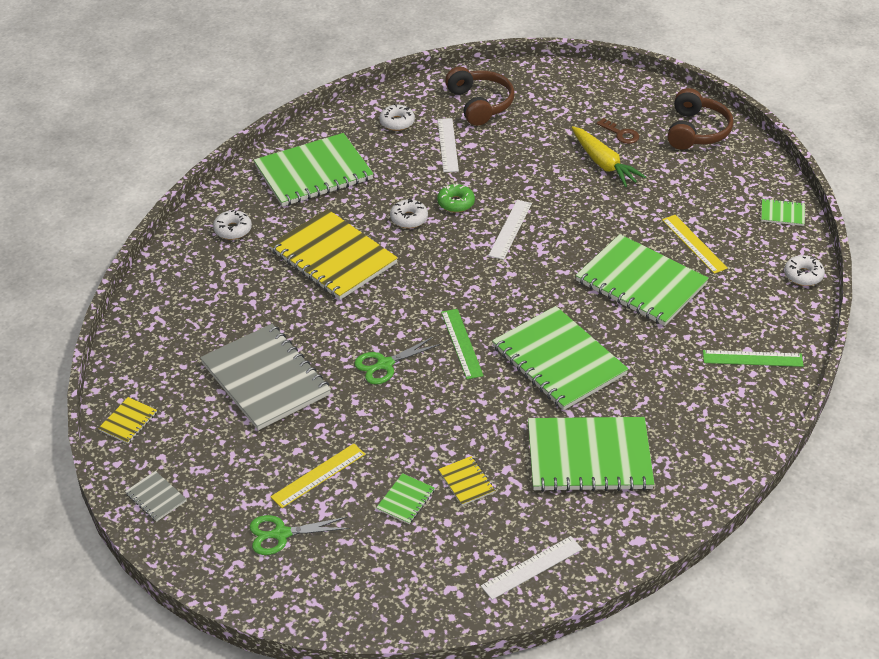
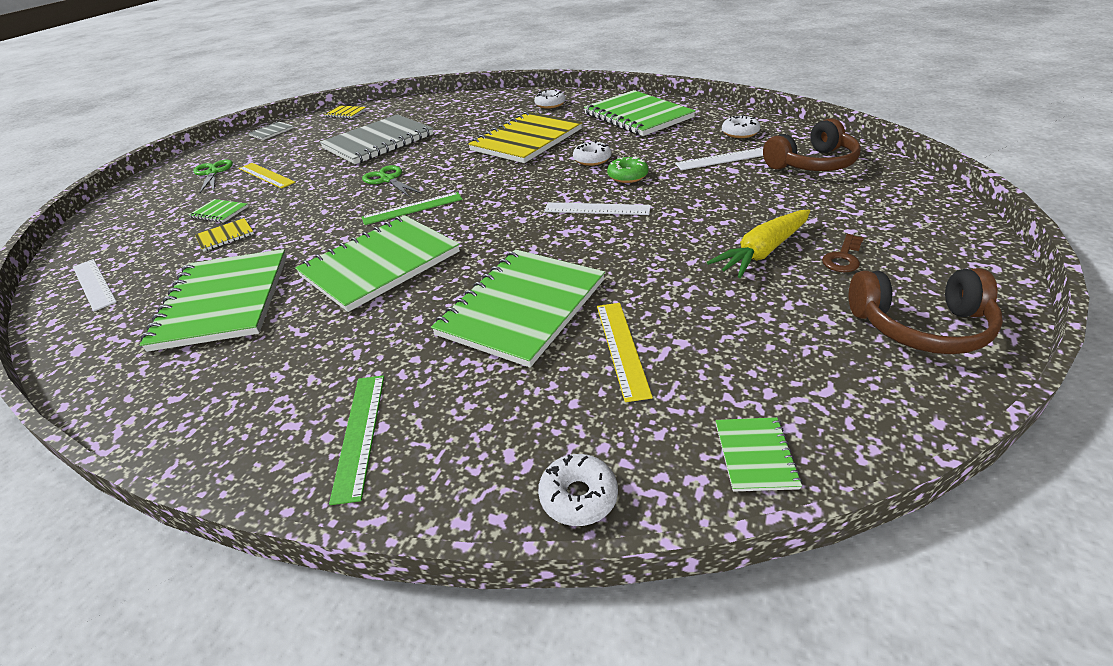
camera: 85 degrees right, 5 degrees down
(694, 244) = (622, 348): yellow ruler -> yellow ruler turned 60 degrees counterclockwise

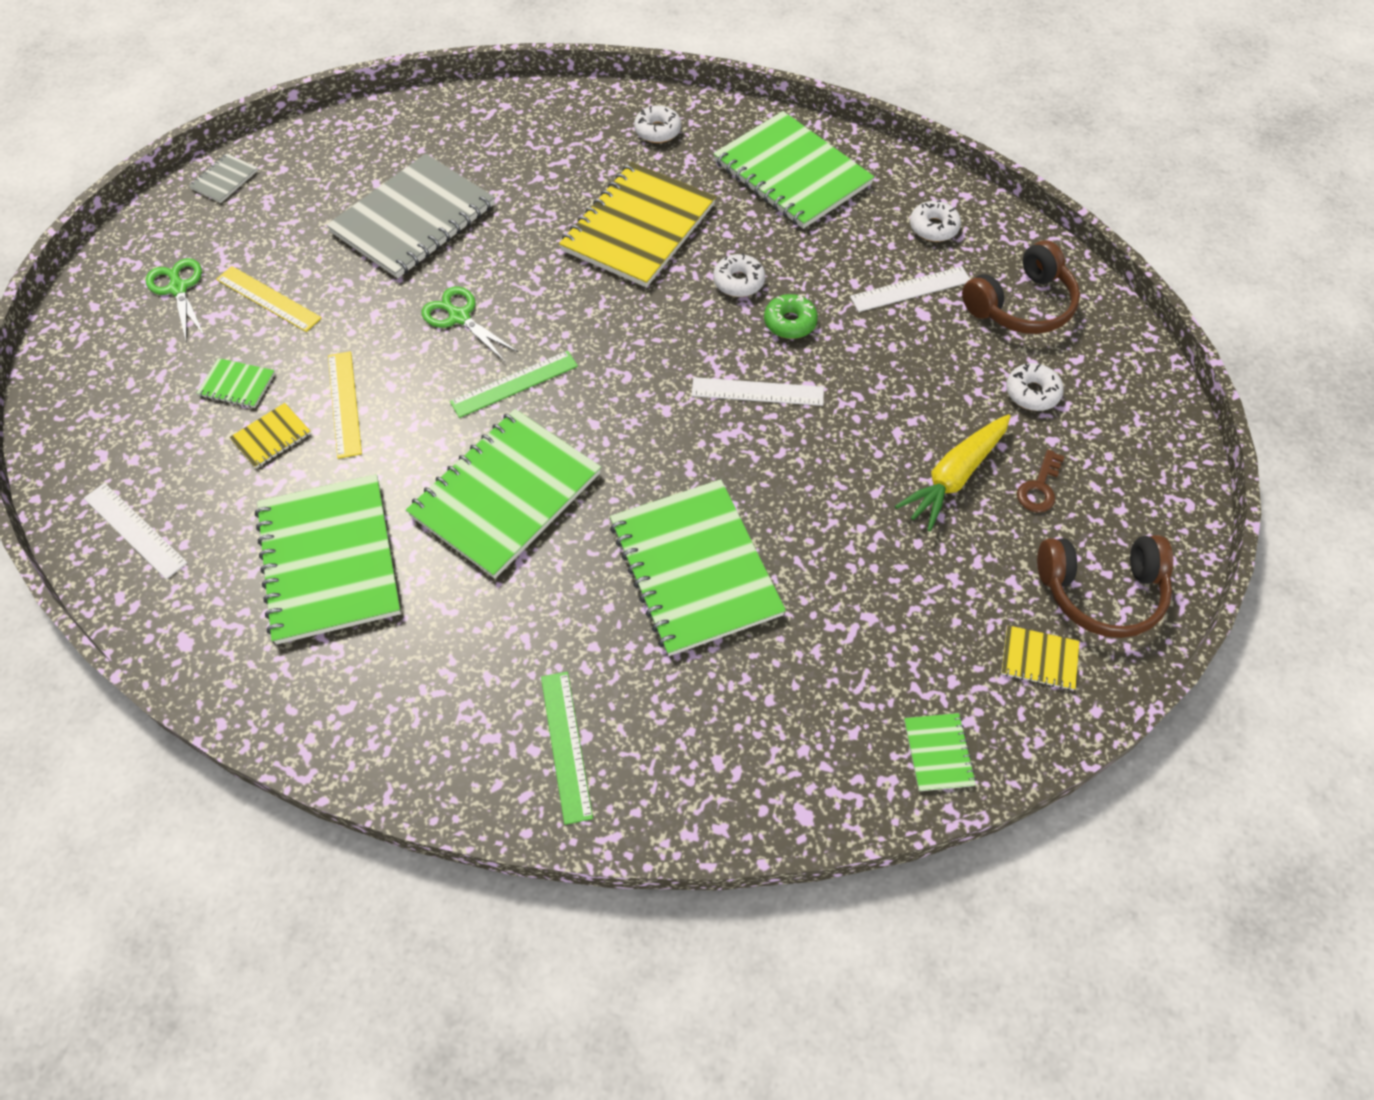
camera: 10 degrees left, 20 degrees up
(346, 113) = (330, 131): yellow notebook -> yellow notebook (1039, 659)
(522, 307) = (695, 568): green notebook -> green notebook turned 45 degrees counterclockwise
(578, 496) = (788, 803): white donut -> white donut (1032, 393)
(622, 348) = (809, 627): yellow ruler -> yellow ruler (344, 404)

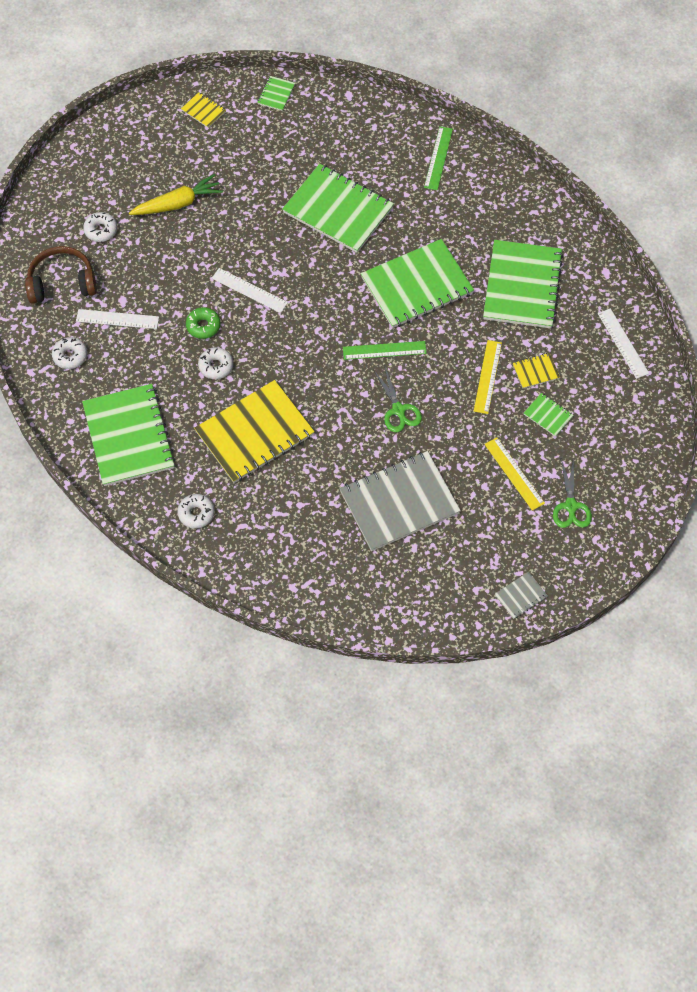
camera: 155 degrees left, 5 degrees up
(695, 568) = (338, 210): green notebook -> green notebook turned 60 degrees counterclockwise
(1039, 488) = (139, 181): brown key -> none
(1101, 592) = (151, 125): brown headphones -> none

